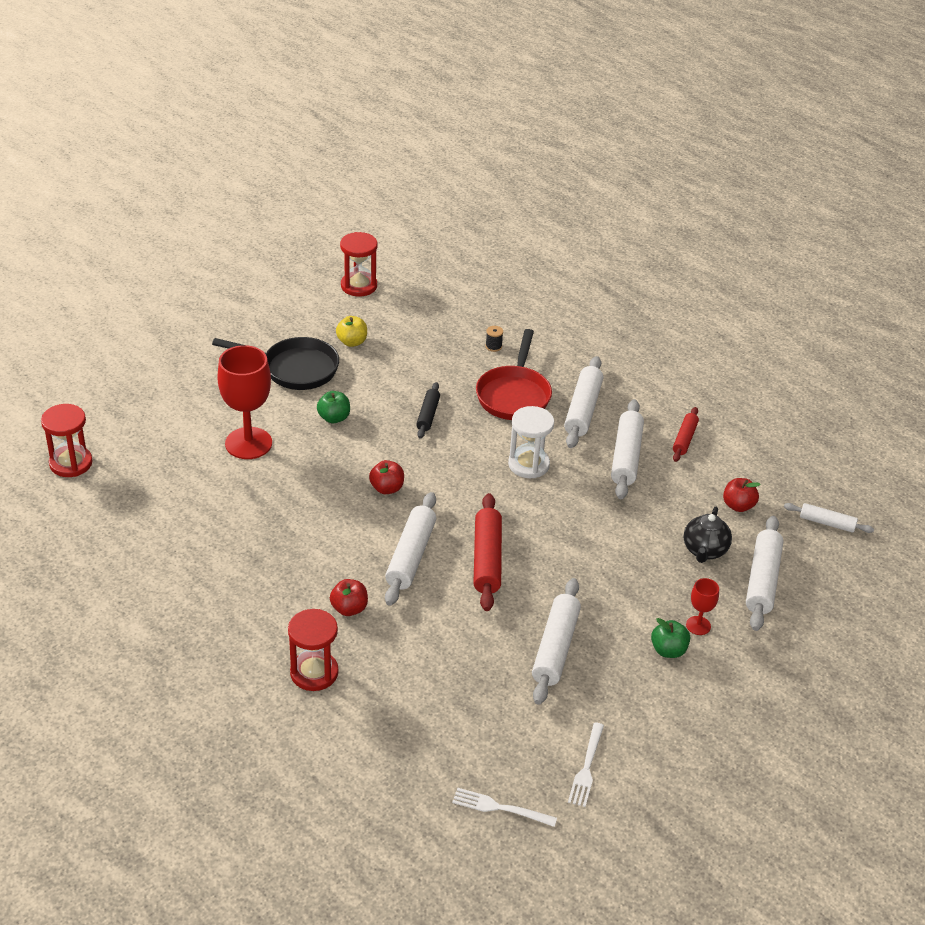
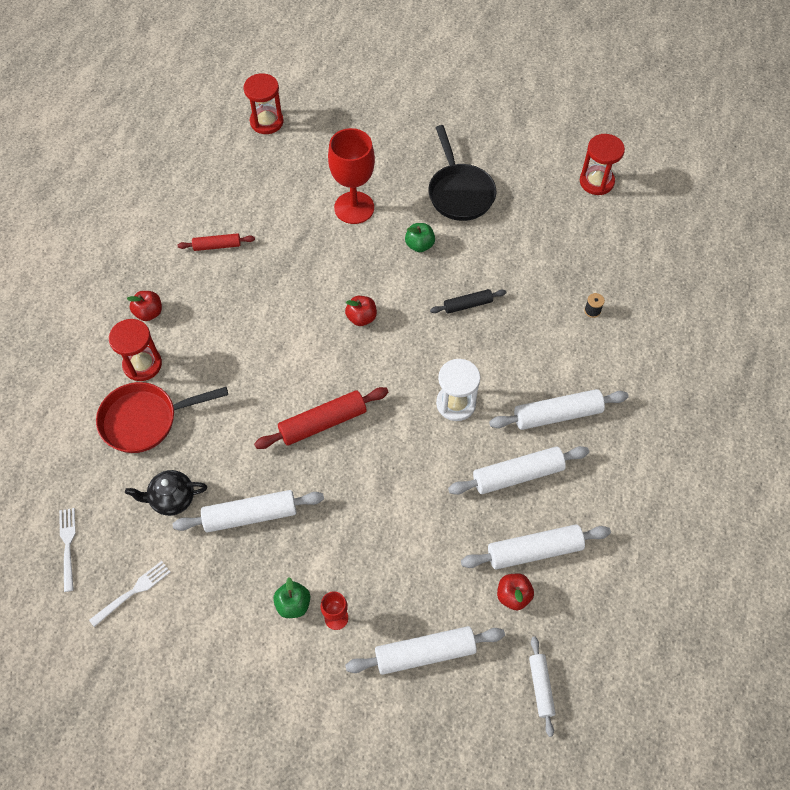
camera: 65 degrees right, 20 degrees up
(349, 608) = (217, 355): red apple -> red apple (149, 313)
(352, 342) = (520, 212): yellow apple -> none
(410, 556) = (296, 369): white rolling pin -> white rolling pin (534, 550)
(514, 395) = (538, 354): red pan -> red pan (145, 420)
(586, 768) = (133, 591): white fork -> white fork turned 150 degrees clockwise
(684, 439) = (576, 514): red rolling pin -> red rolling pin (217, 246)
(704, 551) = (434, 588): black teapot -> black teapot (172, 499)

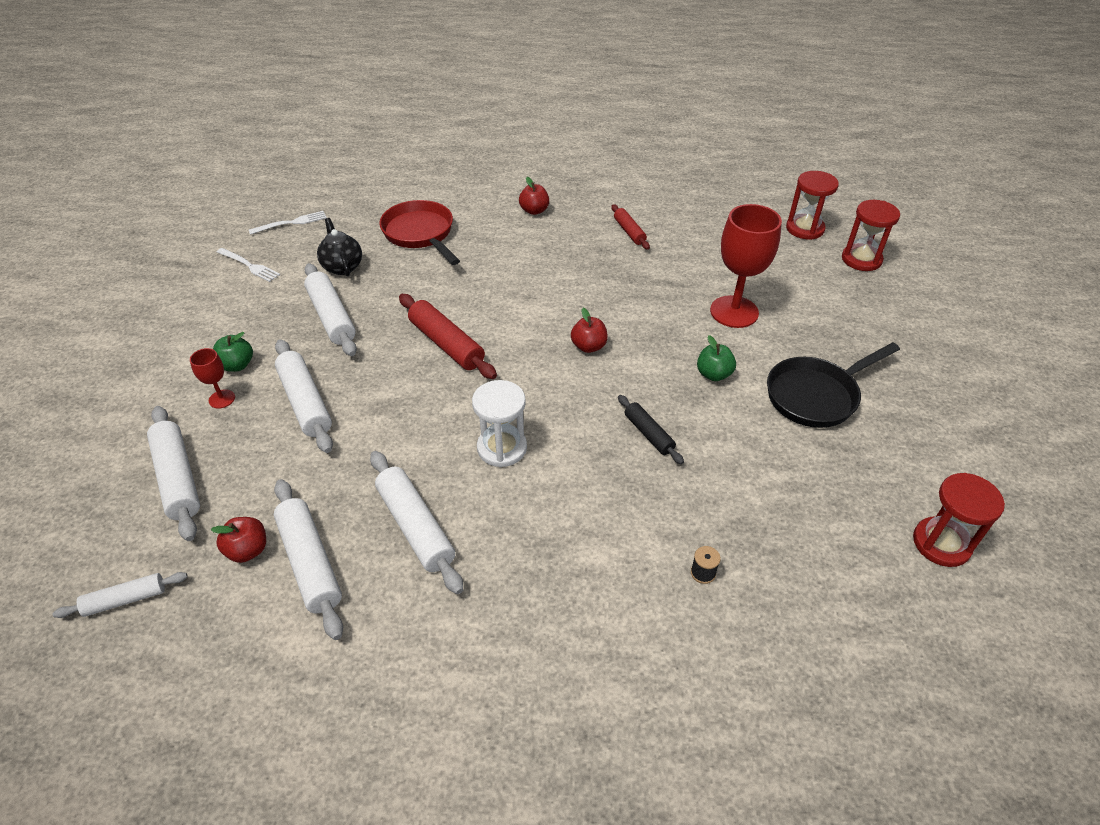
camera: 75 degrees right, 15 degrees down
(142, 364) = (478, 219): red hourglass -> red hourglass (861, 259)
(557, 414) = (516, 556): white rolling pin -> white rolling pin (306, 402)

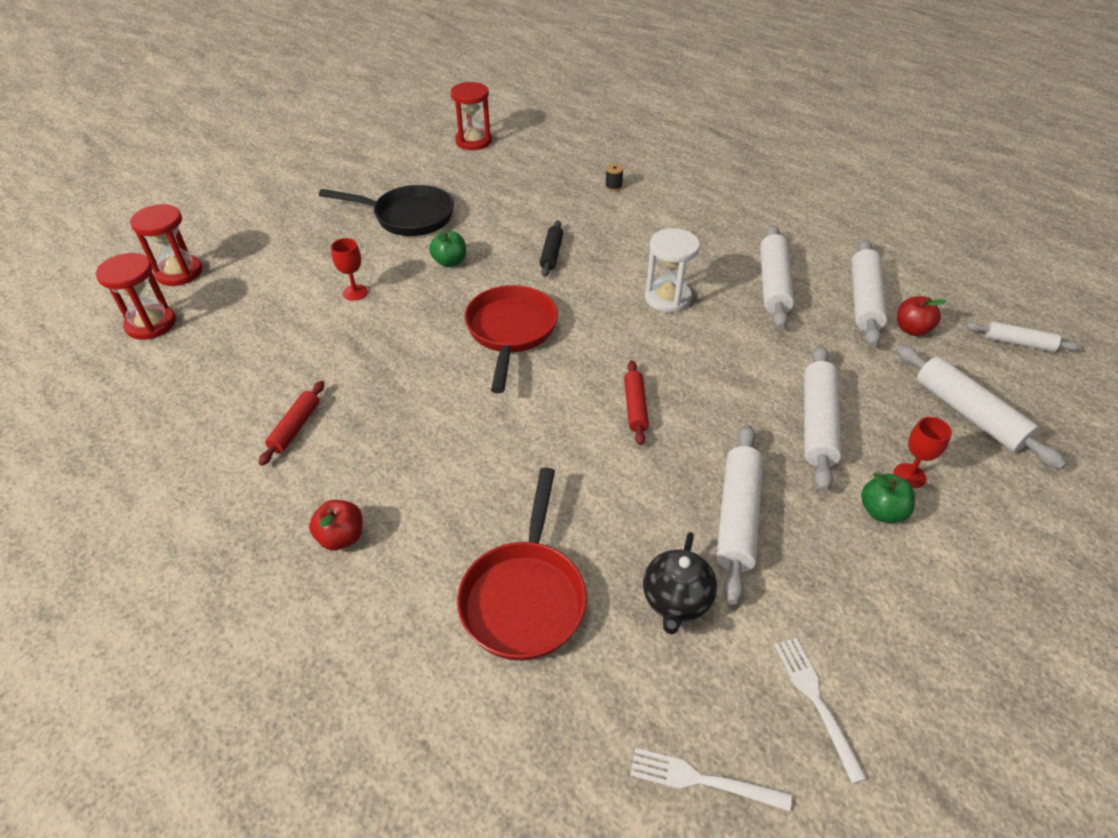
camera: 140 degrees left, 0 degrees up
(178, 478) = (969, 414): white rolling pin -> white rolling pin turned 45 degrees counterclockwise
(446, 344) = (635, 407): red rolling pin -> red rolling pin, size x0.59
(588, 346) = (511, 332): red apple -> red pan
(734, 312) = (355, 292): red goblet -> red goblet, size x0.47

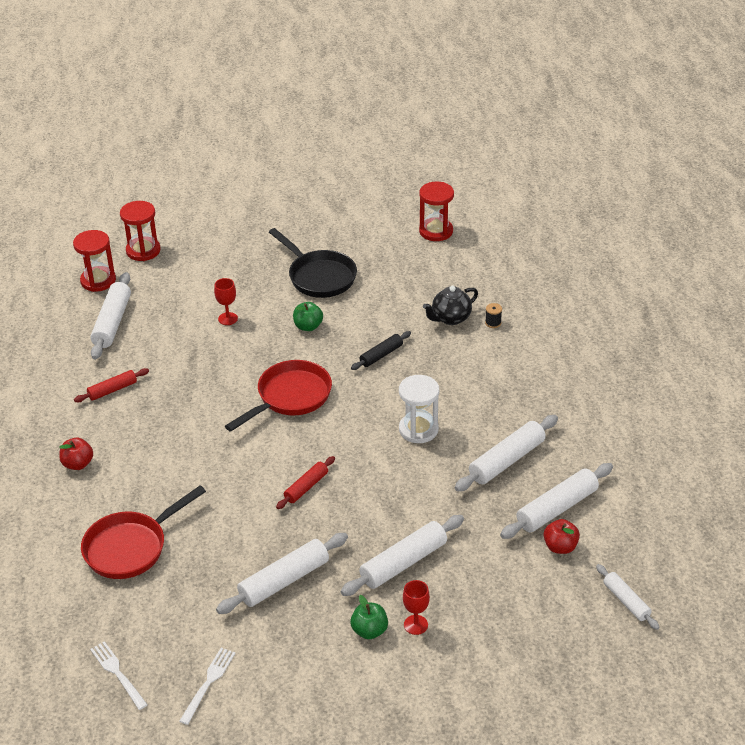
camera: 40 degrees right, 5 degrees down
(676, 601) = (199, 597): black teapot -> black teapot (450, 318)
(969, 414) = (512, 618): white rolling pin -> white rolling pin (112, 323)

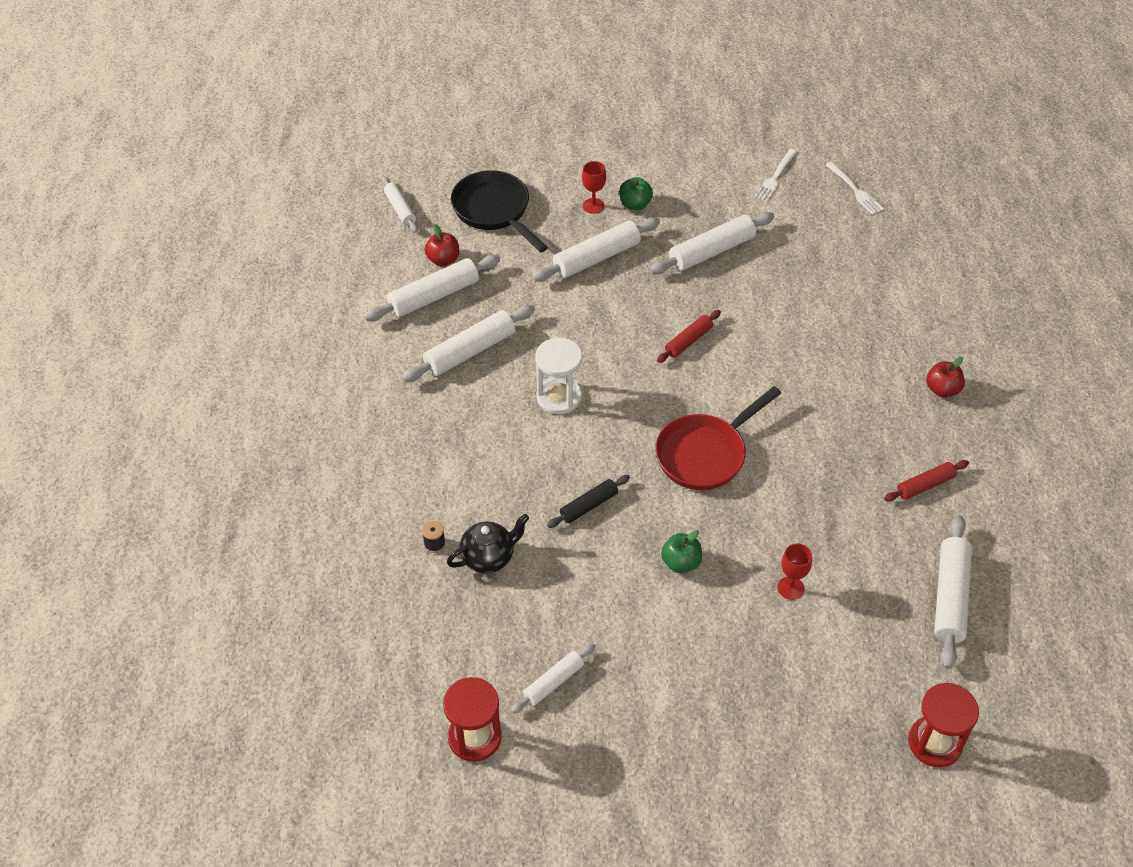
camera: 175 degrees left, 10 degrees up
(98, 281) = (990, 683): red hourglass -> none
(131, 547) = (864, 295): red pan -> none
(319, 276) = (662, 656): black pan -> black pan (494, 211)
(390, 259) = (553, 682): none -> white rolling pin

